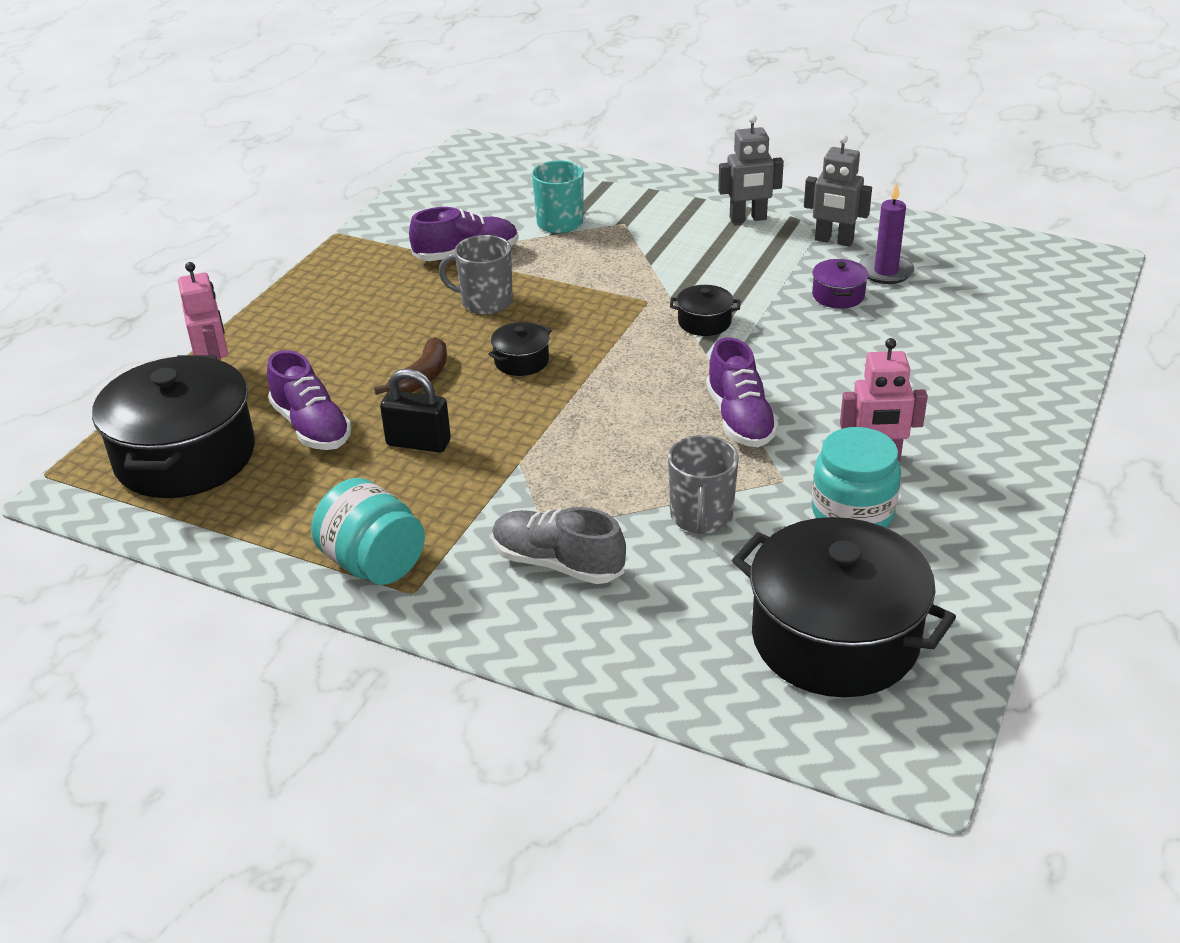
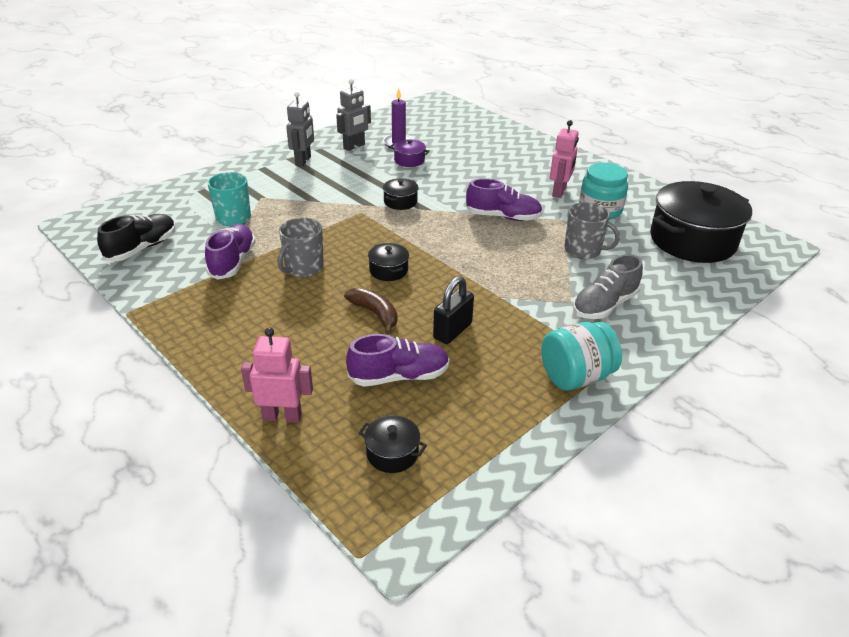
camera: 70 degrees left, 0 degrees up
(185, 456) = (392, 453): black pot -> black pot, size x0.42
(455, 196) = (142, 248): none -> black shoe

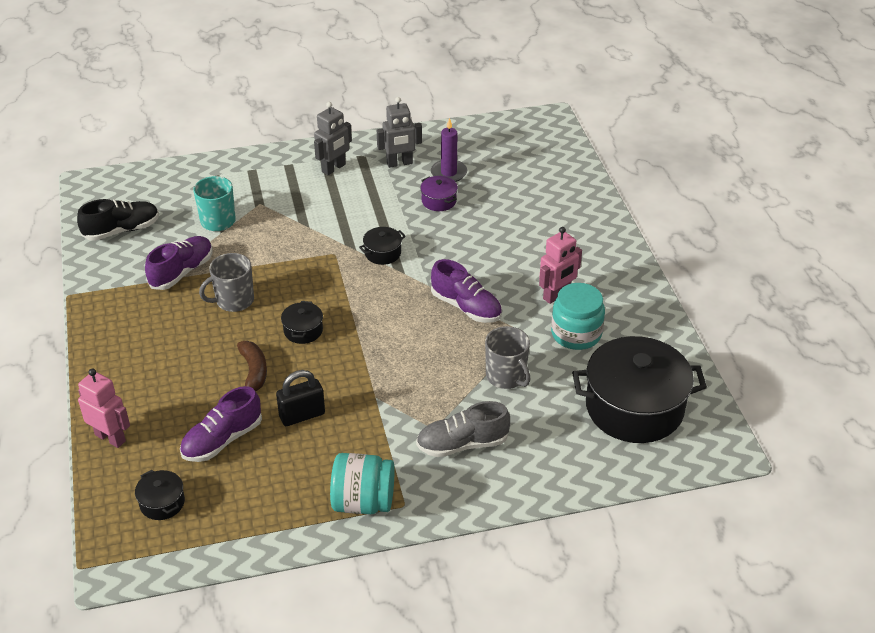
camera: 30 degrees right, 5 degrees up
(399, 376) = (222, 440): purple shoe -> purple shoe turned 120 degrees clockwise

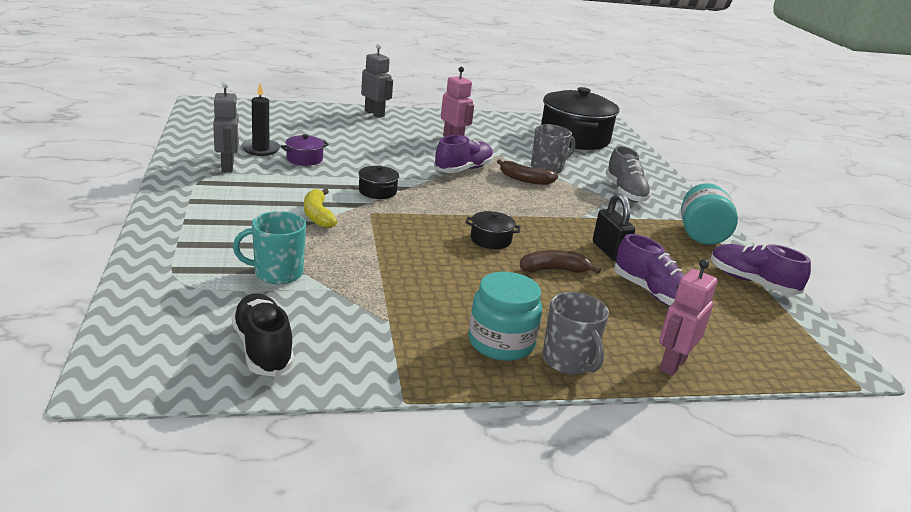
camera: 90 degrees left, 15 degrees down
(162, 503) = (749, 332): black pot -> none
(182, 272) = (376, 304): purple shoe -> purple shoe (751, 282)
(234, 300) = (437, 273): grey mug -> grey mug (568, 361)
(319, 225) = (317, 215): none -> yellow banana
(334, 168) = (212, 197): grey robot -> grey robot (374, 113)
(448, 173) = (260, 149): purple candle -> black candle
(460, 356) = (525, 179): none -> brown banana
(576, 334) = (498, 140): turquoise jar -> turquoise jar (501, 343)

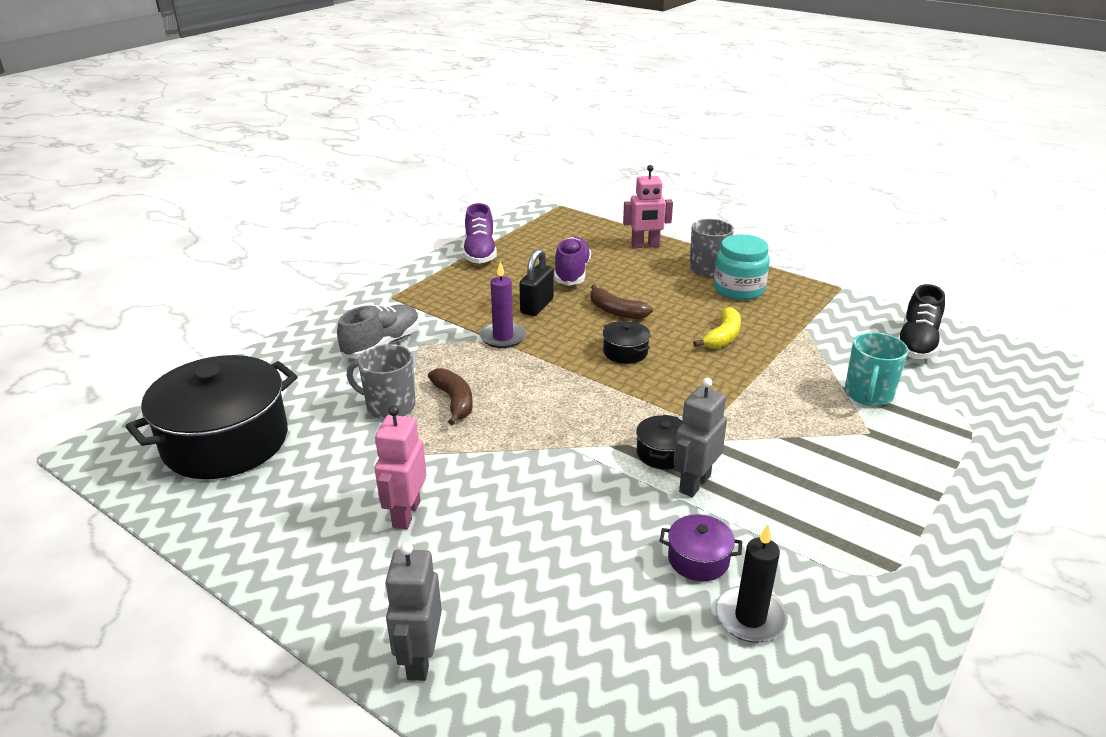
camera: 130 degrees left, 5 degrees up
(228, 166) = (833, 588): grey robot -> grey robot (694, 483)
(277, 273) = (868, 394): turquoise mug -> turquoise mug turned 75 degrees clockwise
(317, 215) = (773, 444): yellow banana -> yellow banana (723, 337)
(463, 169) = (500, 446): purple shoe -> none
(579, 220) = (503, 337): none -> purple candle
(701, 235) = (424, 287): turquoise jar -> none

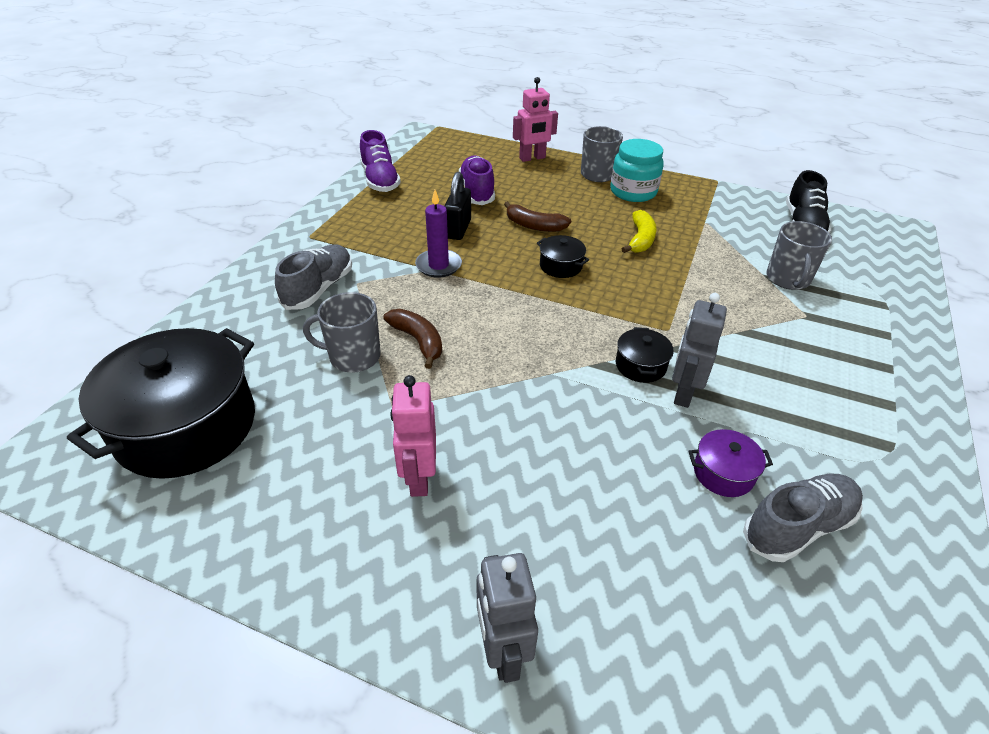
camera: 15 degrees left, 10 degrees up
(750, 617) = (797, 526): black candle -> grey shoe
(868, 394) = (788, 279): turquoise mug -> grey mug

